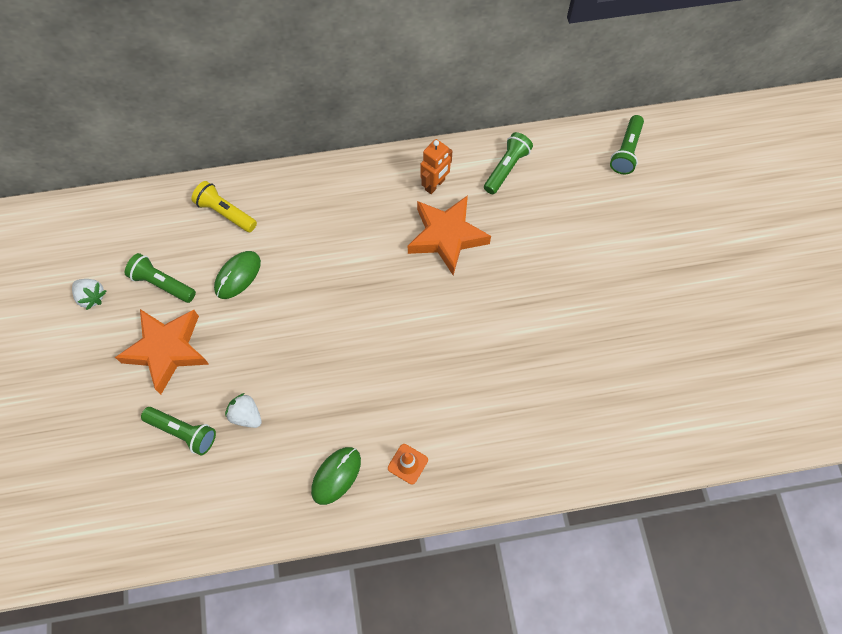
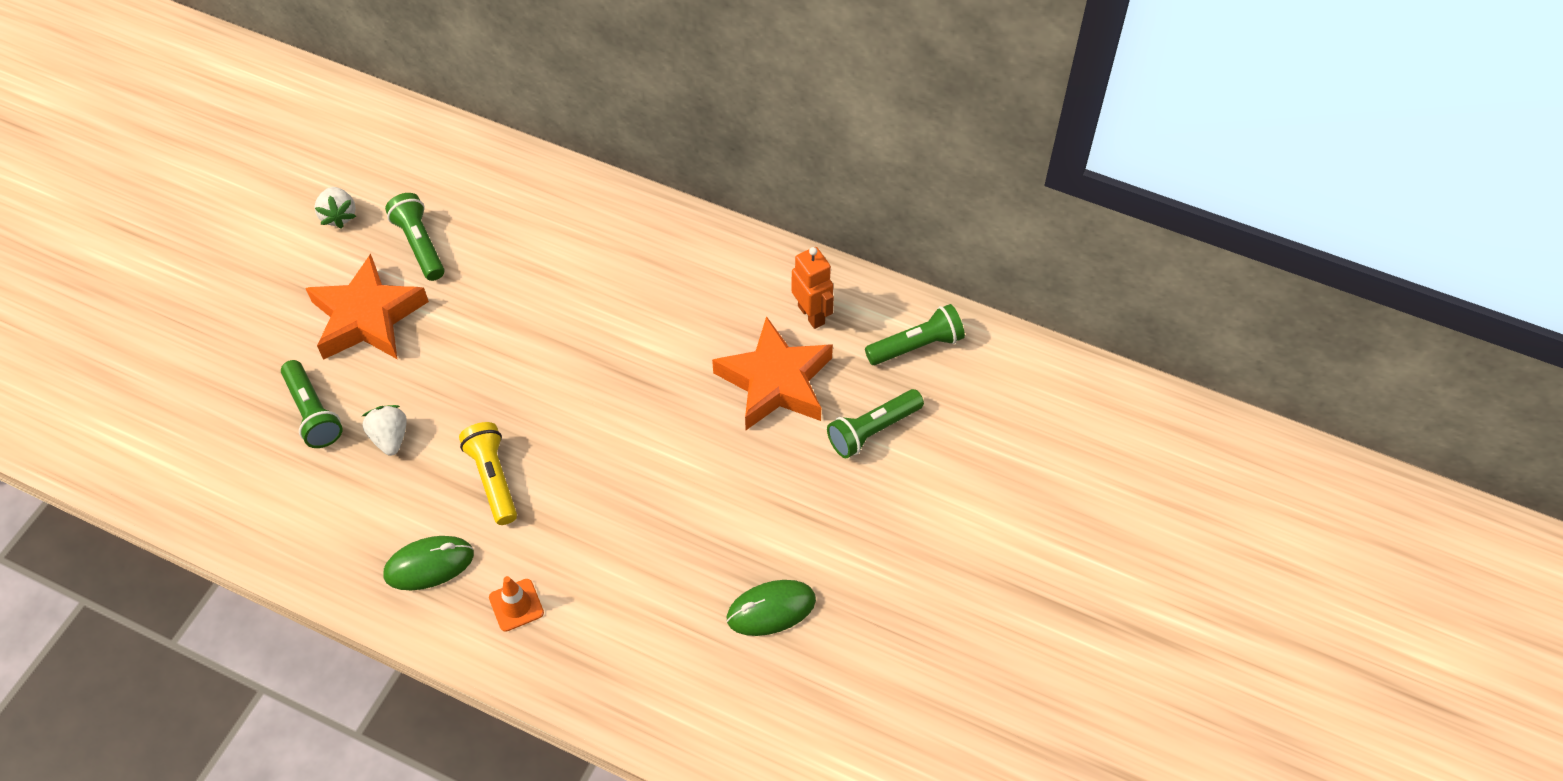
camera: 35 degrees right, 10 degrees down
(226, 213) = (548, 208): yellow flashlight -> yellow flashlight (493, 479)
(238, 276) = (504, 284): green mouse -> green mouse (771, 609)
(435, 185) = (811, 314): orange robot -> orange robot turned 105 degrees counterclockwise
(626, 151) = (1093, 414): green flashlight -> green flashlight (873, 430)

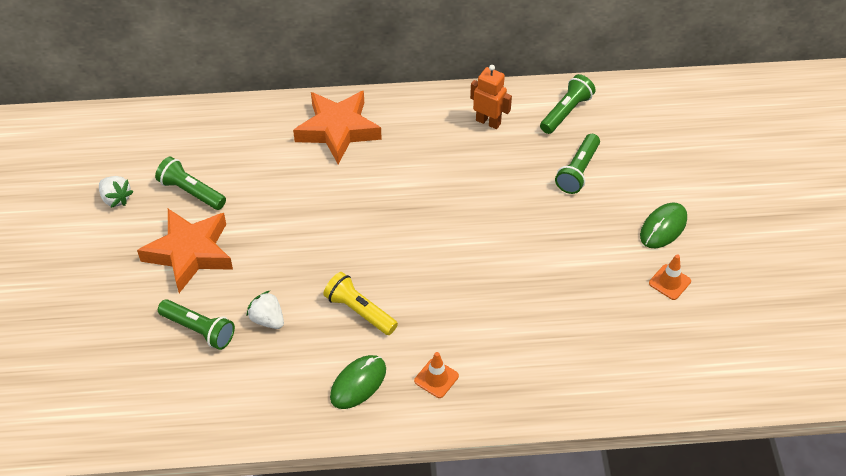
camera: 30 degrees left, 5 degrees down
(771, 609) = (598, 301): green mouse -> green mouse (663, 227)
(775, 382) = (497, 170): orange star -> orange star (338, 130)
(877, 631) = (669, 282): none -> orange traffic cone

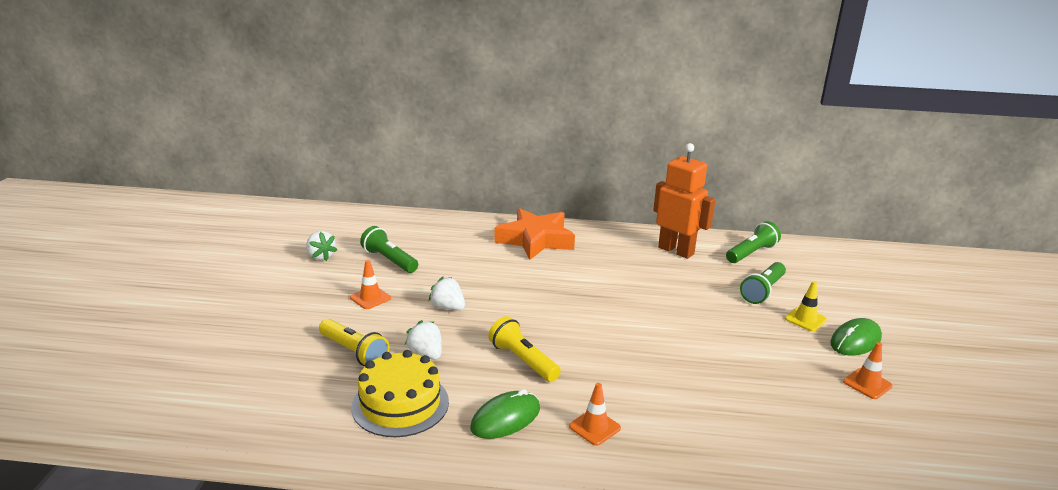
camera: 10 degrees right, 25 degrees down
(190, 253) = (370, 298): orange star -> orange traffic cone
(199, 330) = (354, 352): green flashlight -> yellow flashlight
(261, 384) = (400, 404): none -> yellow cake
(271, 252) = (448, 307): none -> white strawberry
(488, 122) = (676, 251): orange robot -> orange robot, size x1.53
(618, 206) = (805, 319): none -> yellow traffic cone

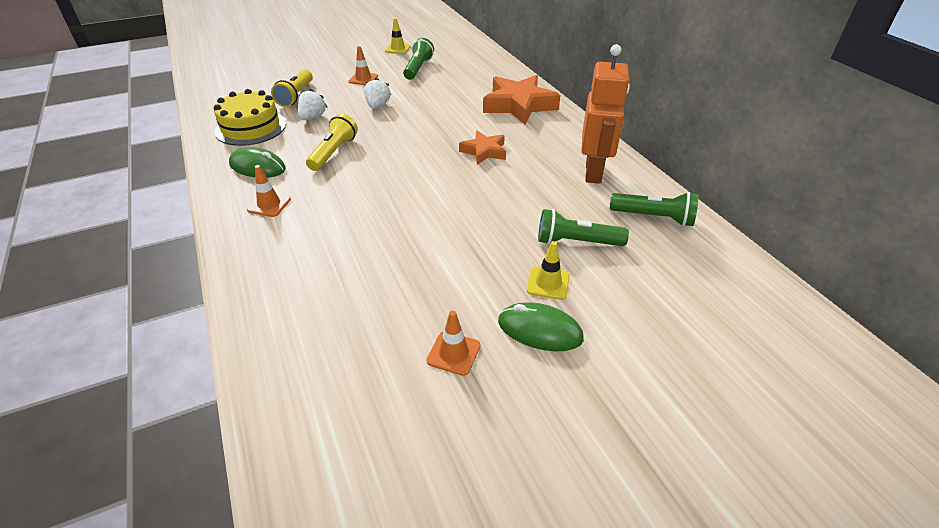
camera: 60 degrees right, 15 degrees up
(321, 256) = (397, 49): white strawberry -> yellow traffic cone
(601, 282) = (484, 151): none -> orange star

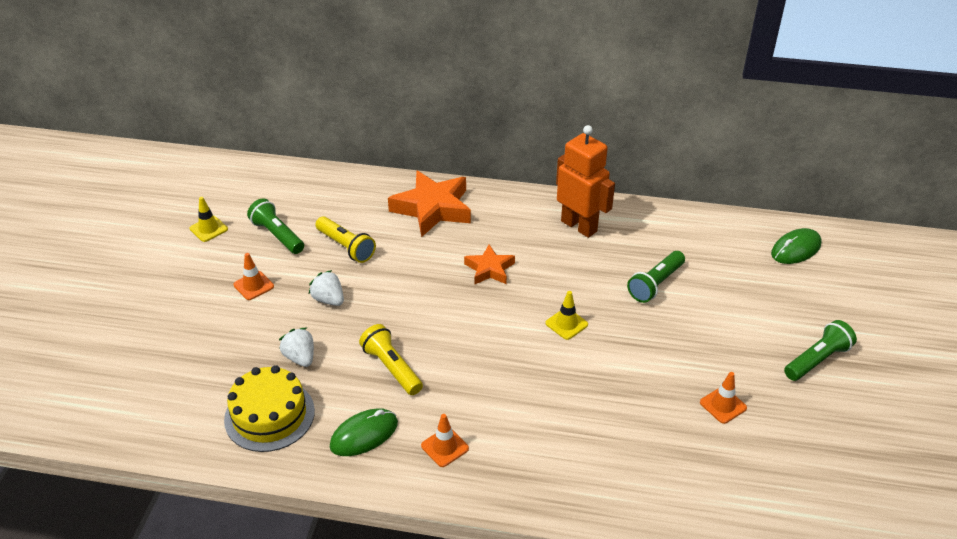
camera: 55 degrees left, 0 degrees up
(296, 96) = (232, 353): yellow flashlight -> yellow flashlight (346, 247)
(539, 330) = (730, 352): green mouse -> green mouse (796, 249)
(548, 283) = (688, 323): yellow traffic cone -> yellow traffic cone (566, 324)
(653, 217) = (659, 231): green flashlight -> green flashlight (817, 360)

